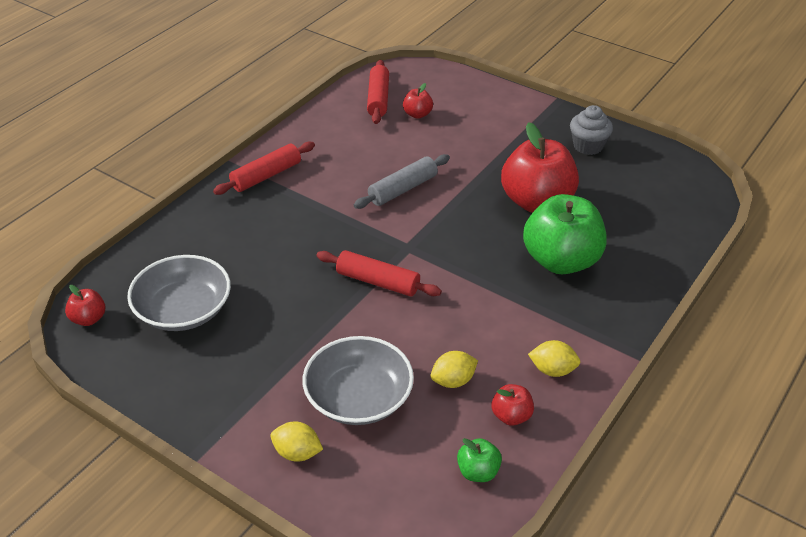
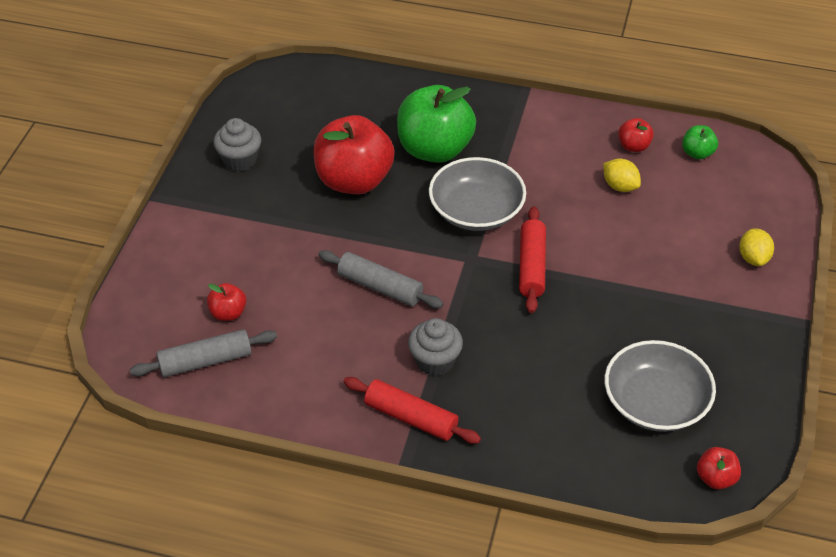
camera: 110 degrees left, 5 degrees up
(310, 199) = (435, 361): none -> grey cupcake
(359, 397) = (675, 238): grey bowl -> grey bowl (476, 211)
(378, 99) = (205, 361): red rolling pin -> grey rolling pin
(552, 370) = (571, 132): yellow lemon -> none

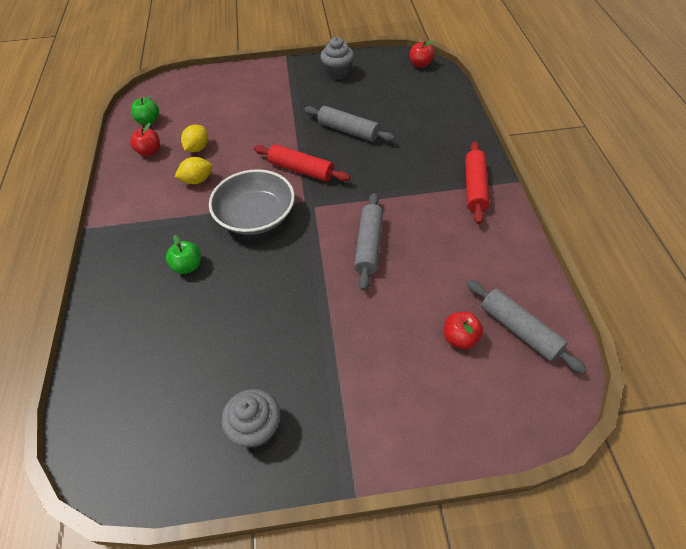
camera: 110 degrees left, 5 degrees up
(354, 181) = (251, 311): red apple -> none
(434, 149) = (188, 266): green apple -> green apple, size x0.44
(435, 361) = (419, 191): grey cupcake -> grey cupcake (338, 73)
(531, 266) = (301, 170): red rolling pin -> red rolling pin turned 45 degrees clockwise
(586, 333) = (348, 131): none -> grey rolling pin
(655, 402) = (384, 93): grey bowl -> none
(753, 258) = (245, 81): yellow lemon -> yellow lemon (197, 180)

